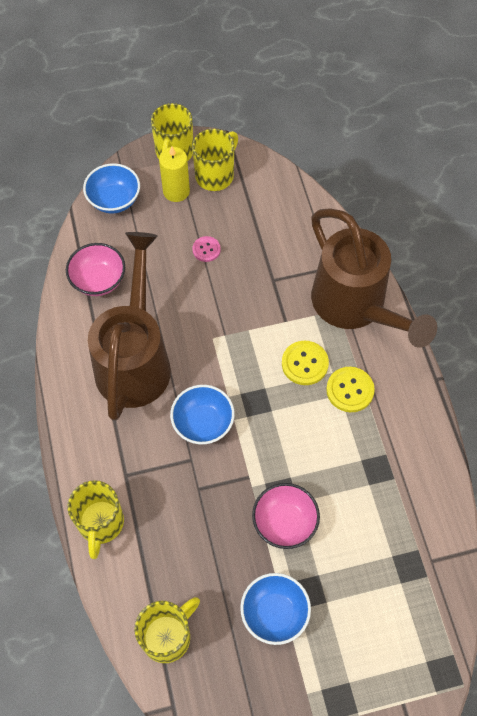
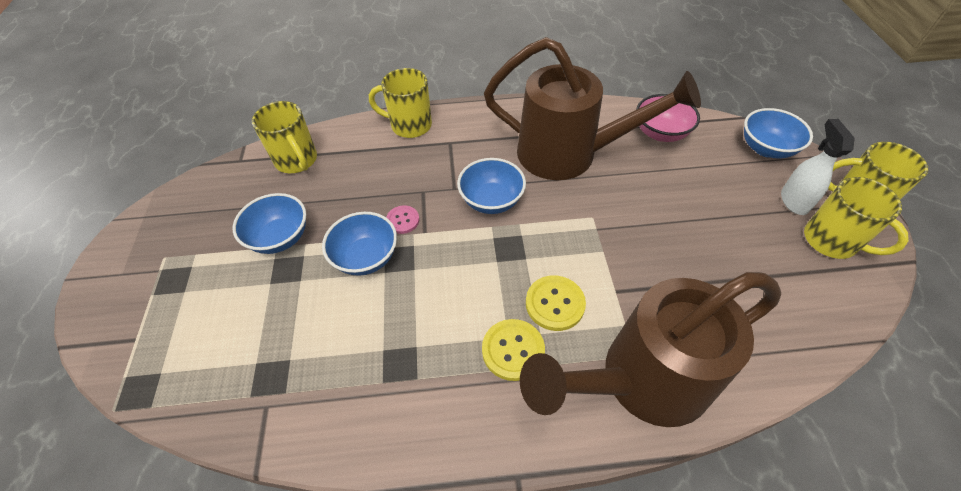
camera: 100 degrees right, 10 degrees down
(176, 191) = (794, 201): yellow candle -> white spray bottle
(206, 249) = (713, 222): pink button -> pink button (403, 220)
(284, 522) = (366, 257): pink bowl -> blue bowl

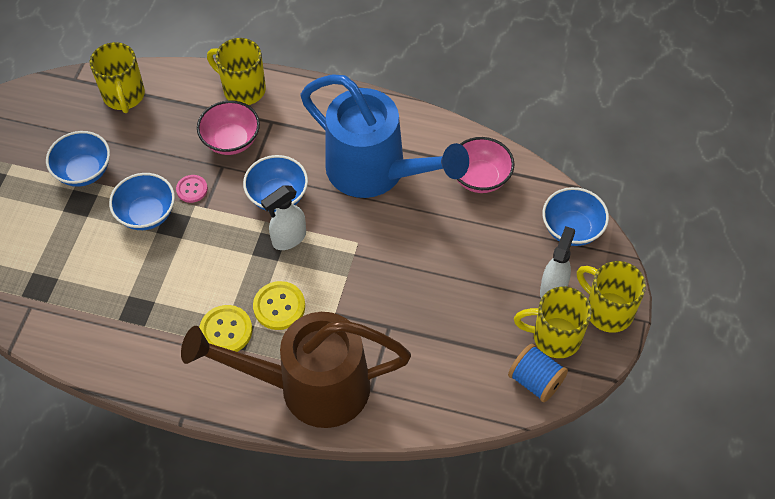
camera: 20 degrees right, 5 degrees up
(420, 168) = (231, 140): none -> pink bowl
(524, 235) = (289, 238): none -> white spray bottle
(568, 154) = (375, 172): brown watering can -> blue watering can
(831, 241) = (555, 337): yellow mug -> yellow mug turned 120 degrees clockwise
(851, 288) = (535, 381): none -> blue spool

